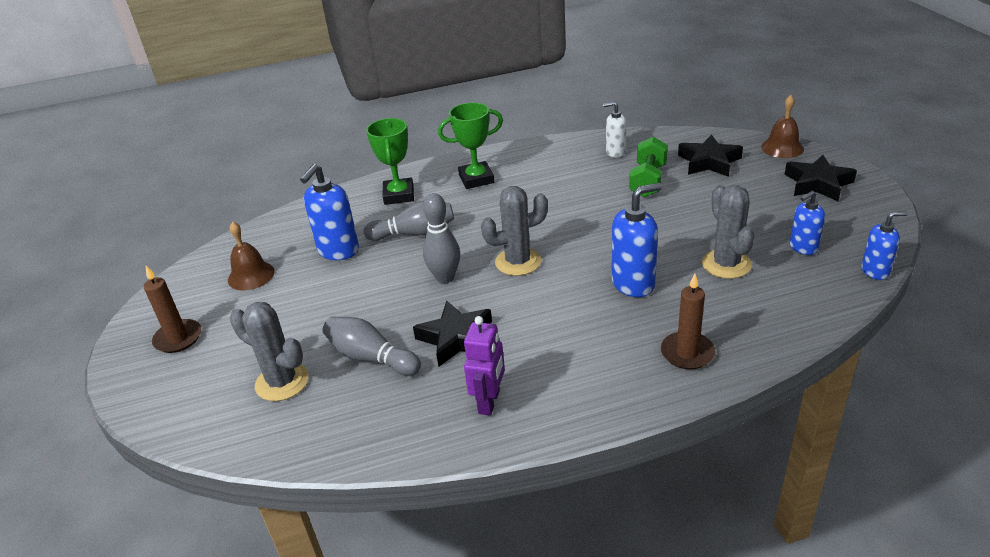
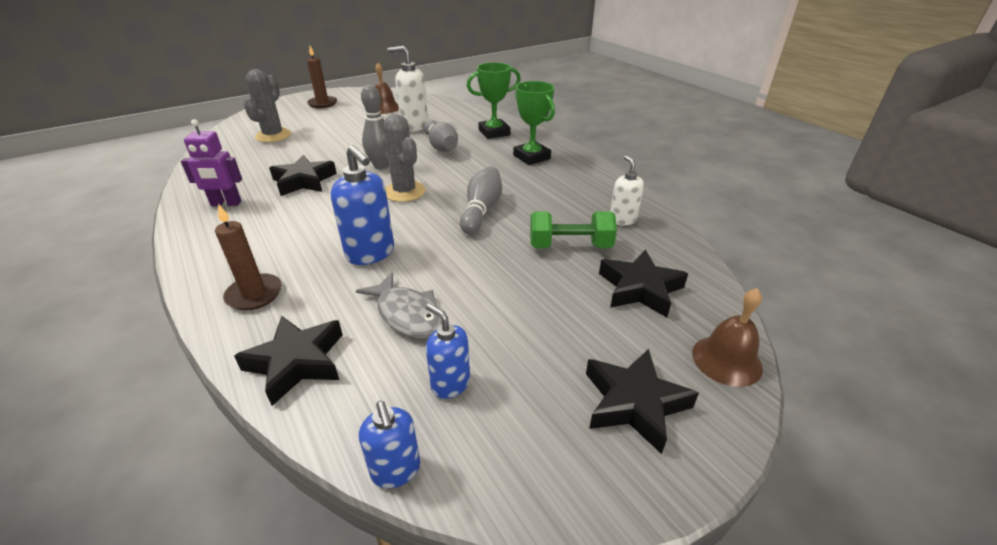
camera: 70 degrees right, 0 degrees up
(338, 251) = (414, 126): blue soap dispenser -> white soap dispenser
(371, 357) = (290, 156): grey bowling pin -> grey bowling pin (481, 210)
(726, 264) = (407, 314): grey cactus -> grey fish
(780, 319) = (297, 362): none -> black star

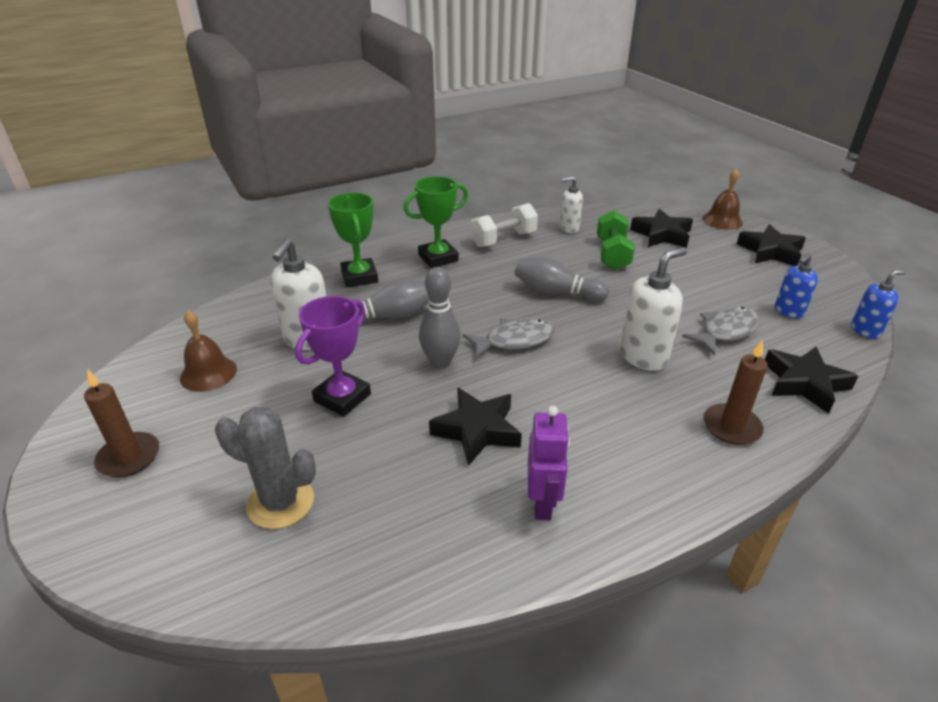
camera: 85 degrees left, 0 degrees up
(352, 141) = (342, 397): none -> purple trophy
(370, 253) = (643, 356): blue soap dispenser -> white soap dispenser
(404, 192) = (514, 340): grey cactus -> grey fish
(578, 184) = (503, 239): none -> white dumbbell

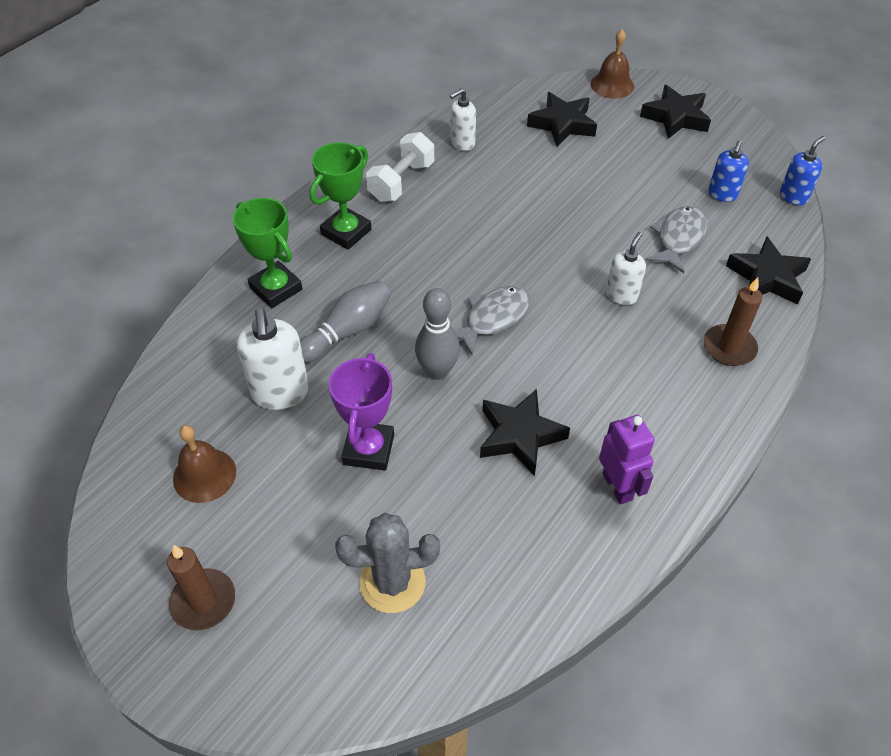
camera: 25 degrees left, 15 degrees up
(556, 292) = (498, 240): grey bowling pin -> none
(612, 254) = (527, 168): green dumbbell -> none
(643, 356) = (621, 295): white soap dispenser -> white soap dispenser, size x0.62

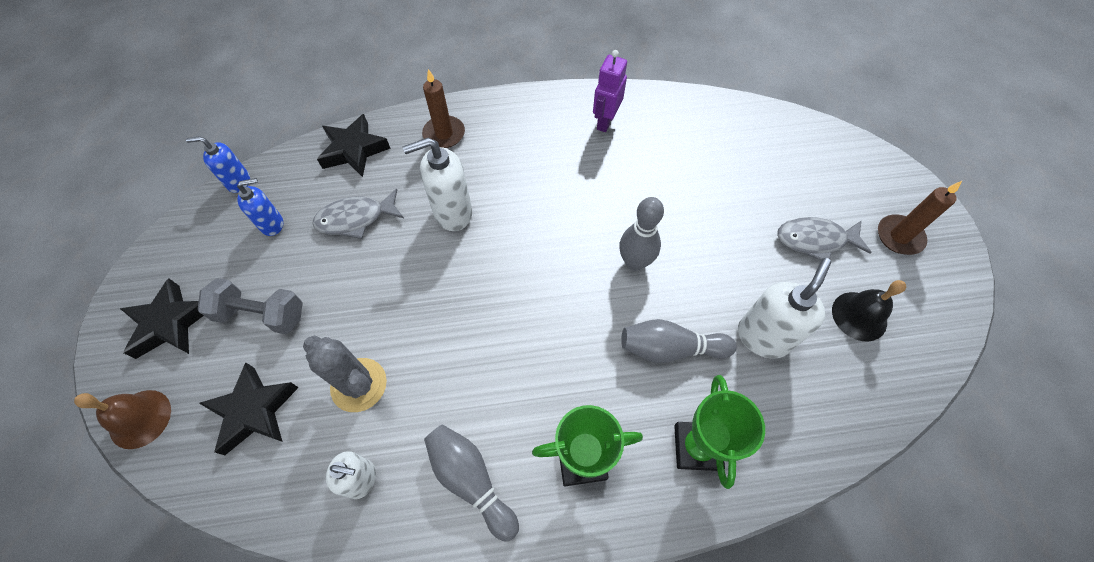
camera: 135 degrees left, 10 degrees up
(204, 475) = (859, 316): brown bell -> black bell
(368, 449) = (730, 247): purple trophy -> none
(392, 582) = (776, 168): grey cactus -> grey cactus (359, 385)
(401, 182) = (471, 480): white dumbbell -> grey bowling pin
(493, 318) = (555, 269): grey fish -> grey fish (815, 240)
(519, 435) = (627, 183): black star -> none
(621, 295) = (452, 213): white soap dispenser -> white soap dispenser, size x1.62
(636, 155) = (261, 314): none -> grey dumbbell

